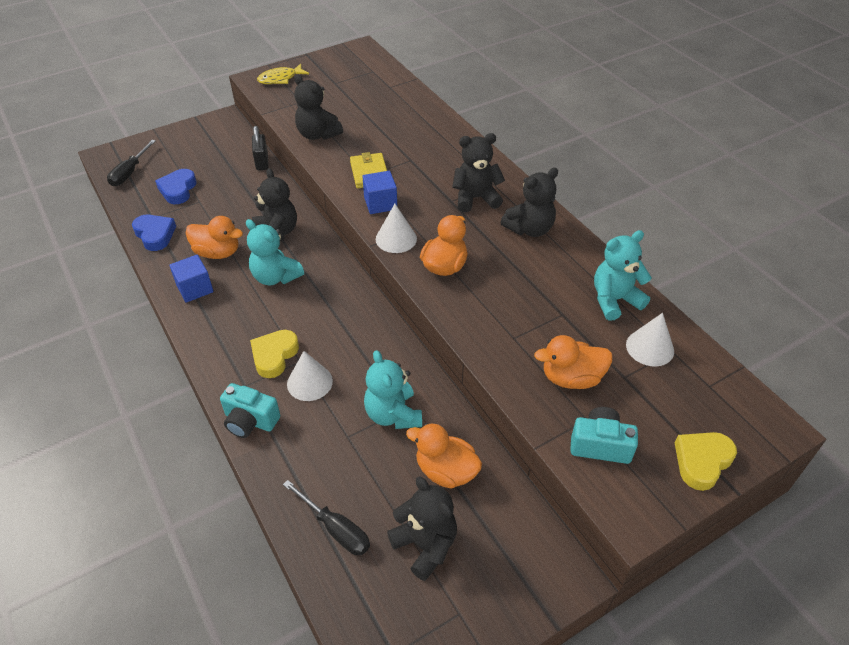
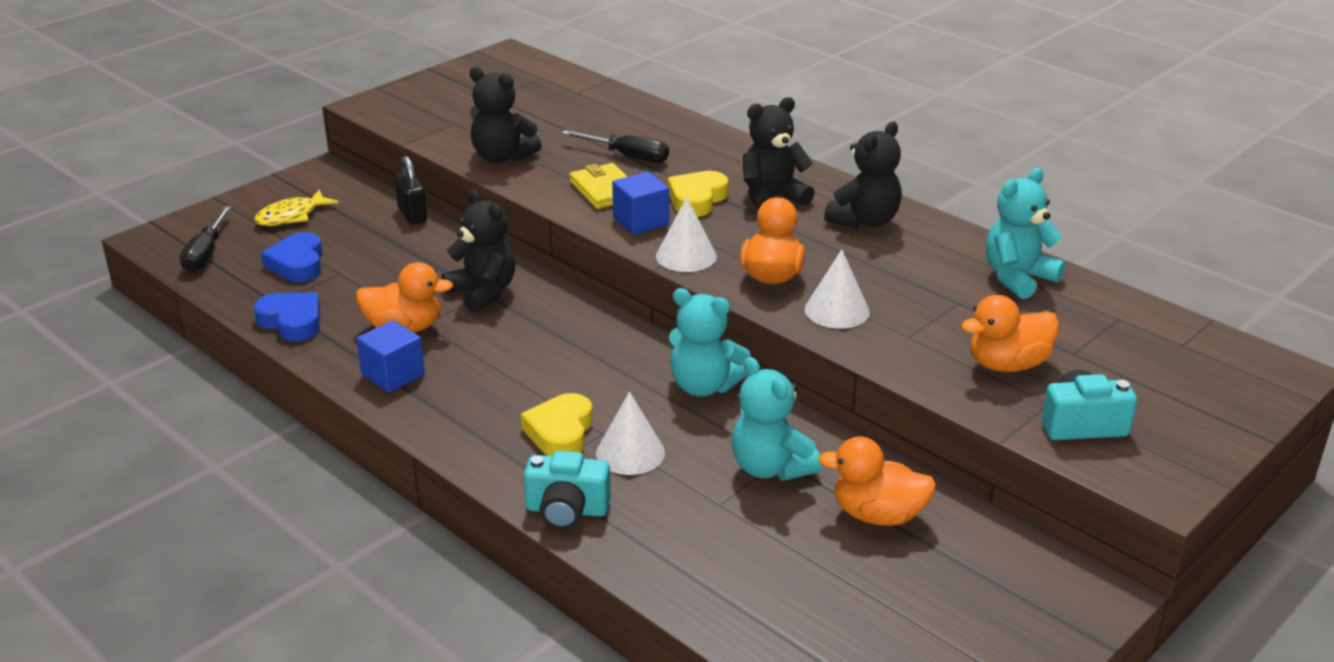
camera: 15 degrees left, 15 degrees down
(275, 277) = (511, 343): turquoise teddy bear -> turquoise teddy bear (704, 386)
(280, 79) = (406, 101): yellow fish -> yellow fish (291, 216)
(336, 529) = (760, 605): black screwdriver -> black screwdriver (628, 156)
(425, 545) = (893, 598): black teddy bear -> none
(650, 347) = (1089, 319): white cone -> white cone (837, 310)
(702, 461) = (1214, 419): yellow heart -> yellow heart (697, 199)

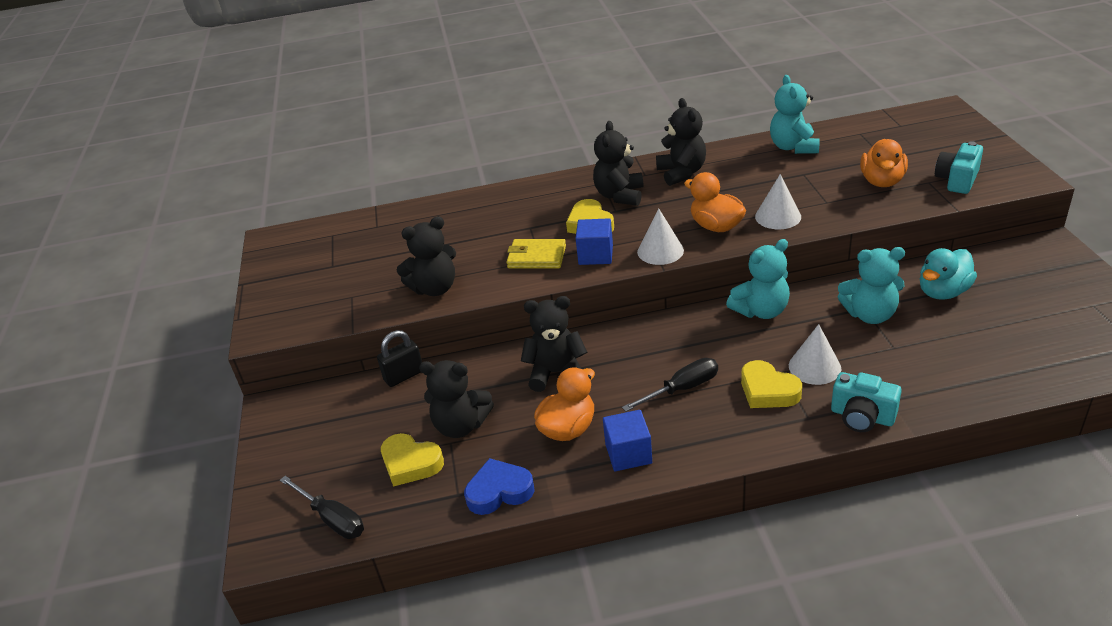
camera: 50 degrees left, 5 degrees up
(291, 216) = (328, 446): yellow fish -> none
(297, 264) = (411, 463): blue heart -> yellow heart
(365, 269) = (461, 425): none -> black teddy bear
(412, 214) = (404, 376): black padlock -> black padlock turned 45 degrees counterclockwise
(567, 510) = (862, 416): turquoise camera -> turquoise camera turned 75 degrees clockwise
(628, 156) = (499, 233): black screwdriver -> black screwdriver (682, 389)
(877, 515) = (943, 292): orange duck -> turquoise duck

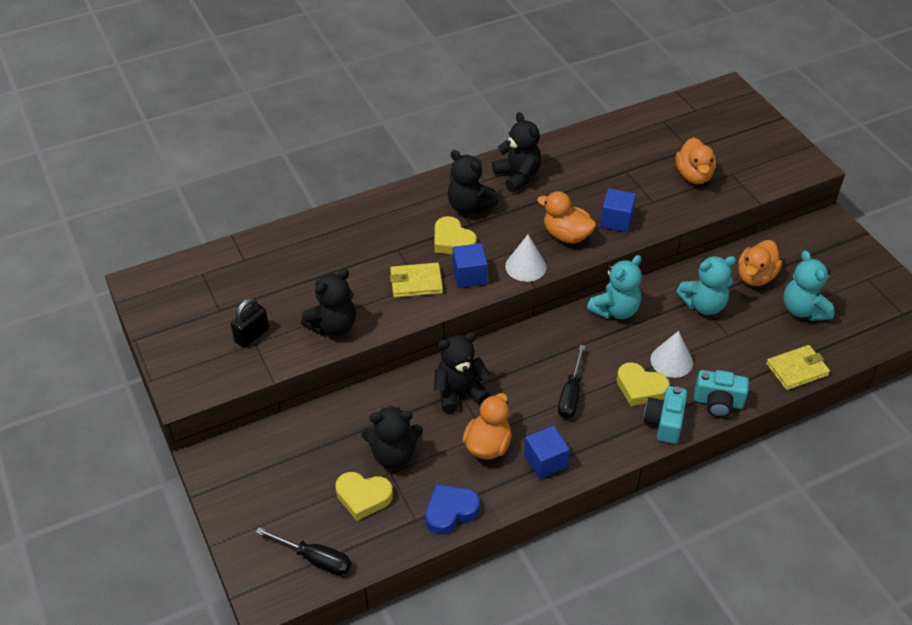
camera: 20 degrees left, 10 degrees up
(404, 376) = (321, 412): black padlock -> black padlock (252, 335)
(619, 195) = (469, 206): black teddy bear -> black teddy bear turned 45 degrees counterclockwise
(682, 389) = (571, 395): black screwdriver -> black screwdriver turned 150 degrees clockwise
(778, 216) = (616, 220): white cone -> blue cube
(793, 147) = (609, 140): turquoise teddy bear -> turquoise teddy bear (803, 310)
(943, 292) = (755, 276): turquoise duck -> orange duck
(957, 180) = (754, 170): turquoise camera -> turquoise camera (664, 422)
(976, 392) = (797, 369): none -> yellow wallet

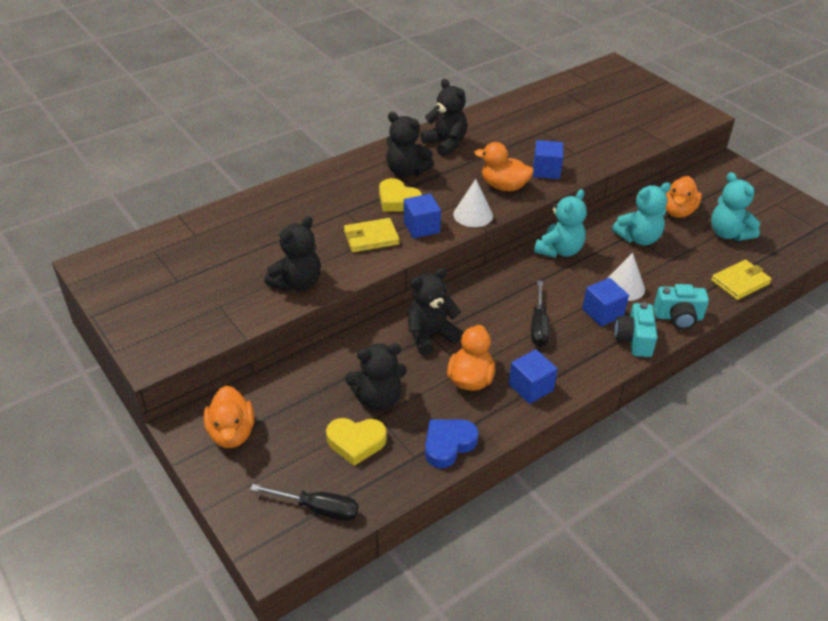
camera: 10 degrees left, 5 degrees down
(252, 335) = (215, 299): black padlock -> none
(640, 388) = (602, 313): yellow heart -> blue cube
(693, 175) = (604, 130): orange duck -> orange duck (232, 433)

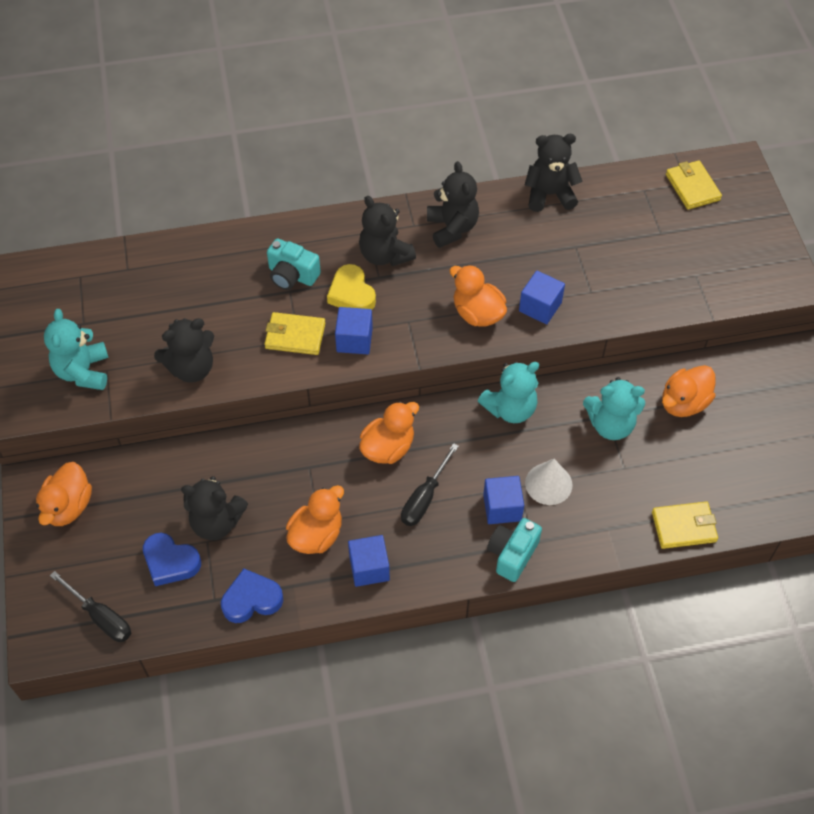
camera: 25 degrees right, 15 degrees up
(356, 442) = (170, 562): yellow heart -> blue heart
(430, 335) = (308, 467): black teddy bear -> black teddy bear (549, 194)
(473, 215) = (419, 342): white cone -> none
(485, 302) = (388, 448): none -> orange duck
(595, 83) = (692, 187): none -> yellow wallet
(678, 317) = (580, 545): turquoise camera -> turquoise camera (292, 275)
(728, 233) = (721, 456): turquoise teddy bear -> turquoise teddy bear (83, 372)

